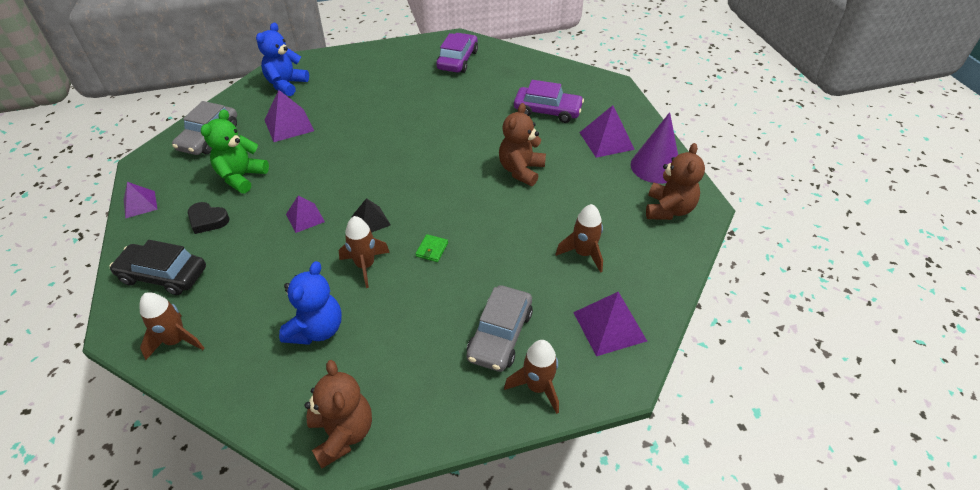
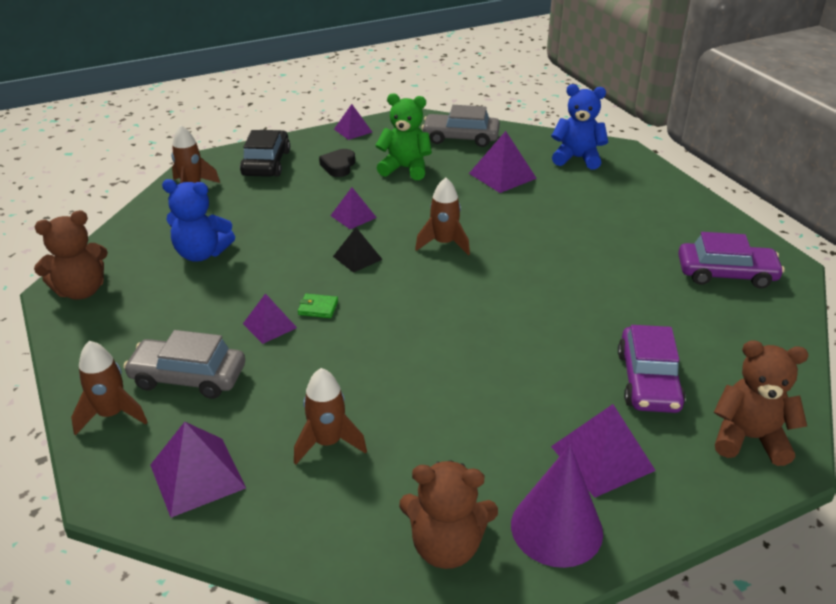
camera: 80 degrees right, 10 degrees down
(365, 266) = (288, 266): brown rocket -> brown rocket (444, 244)
(446, 280) = (269, 325): none -> purple pyramid
(521, 170) = (487, 366): brown teddy bear -> brown teddy bear (749, 438)

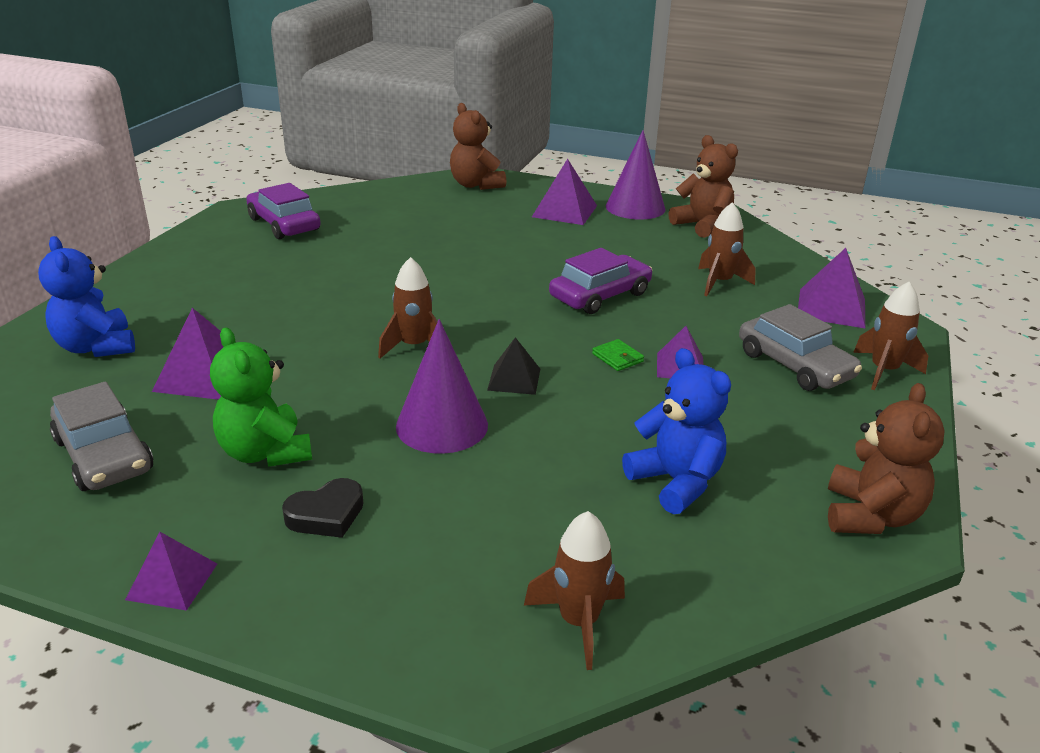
camera: 135 degrees left, 5 degrees down
(81, 291) = (870, 516): brown teddy bear -> brown teddy bear turned 90 degrees clockwise
(266, 163) = (404, 598): black car -> none
(353, 216) = (442, 425): purple pyramid -> purple cone
(648, 381) = (470, 217): purple car -> purple car (600, 295)

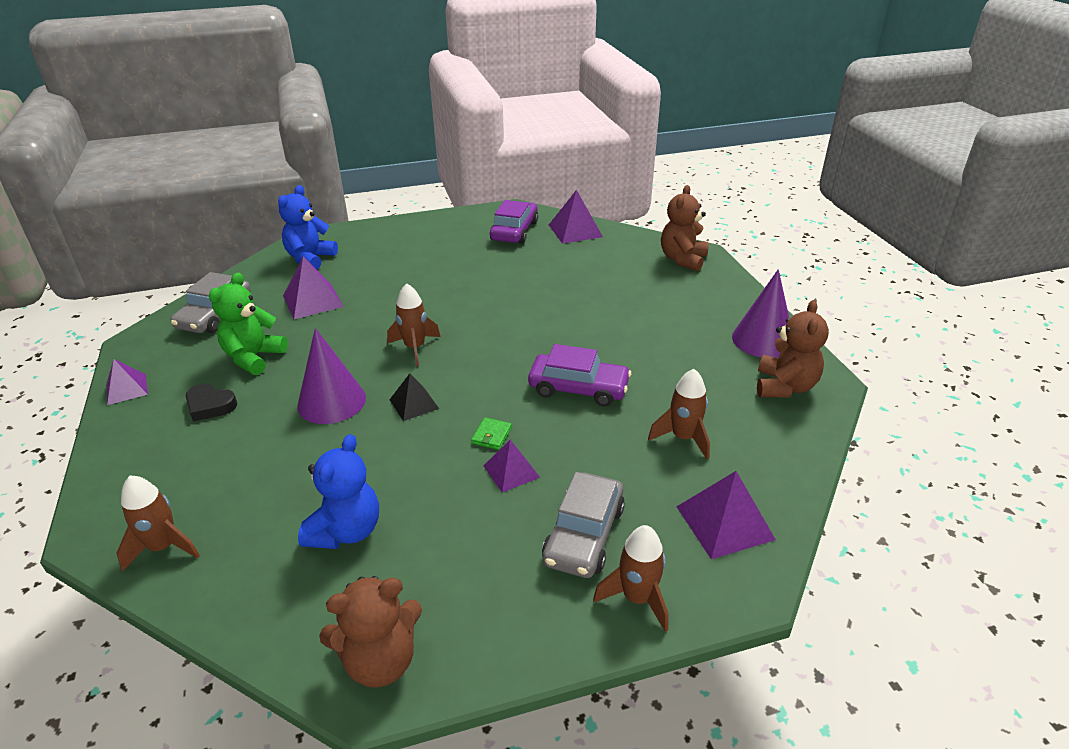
camera: 55 degrees right, 5 degrees up
(564, 211) = (700, 312): purple pyramid -> purple pyramid (575, 230)

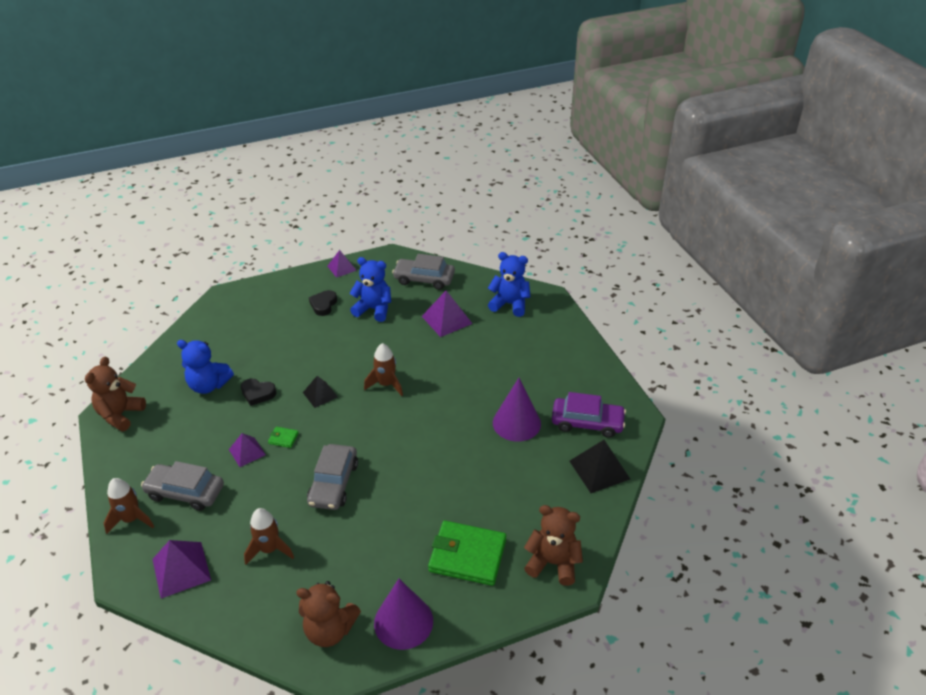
camera: 85 degrees right, 5 degrees up
(163, 547) = (210, 321): brown rocket -> none
(253, 357) = (374, 309): green teddy bear -> blue teddy bear
(331, 401) = (325, 355): purple cone -> purple cone (516, 423)
(380, 661) = (120, 415): brown teddy bear -> brown teddy bear turned 45 degrees clockwise
(389, 468) = (258, 393): none -> black heart
(575, 230) = (599, 469): purple pyramid -> black pyramid
(578, 388) = (333, 483): purple car -> grey car
(678, 301) = (467, 555): none -> green wallet

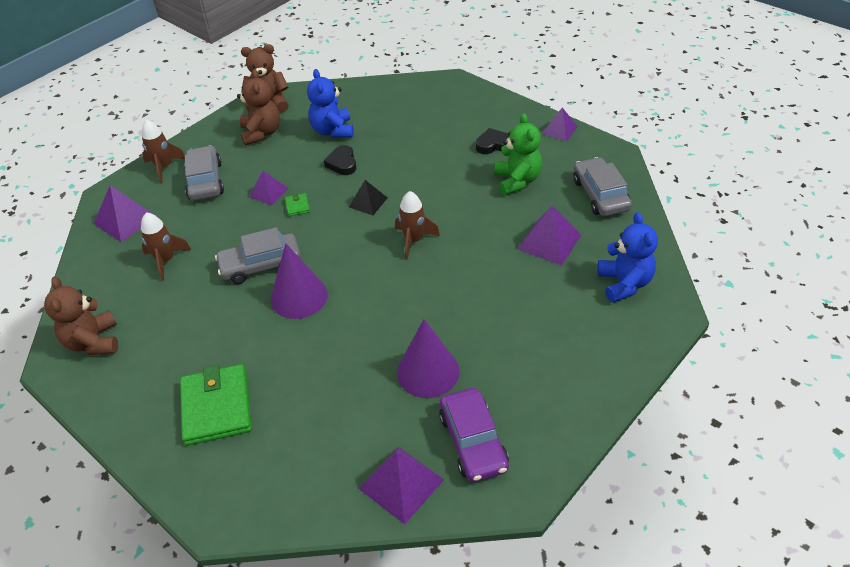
camera: 65 degrees right, 5 degrees up
(374, 309) = (517, 181): blue teddy bear -> green teddy bear
(403, 622) = (118, 391): purple cone -> purple cone (299, 296)
(553, 563) = (237, 490): brown teddy bear -> brown teddy bear (261, 133)
(599, 469) = (401, 484): black pyramid -> purple pyramid

